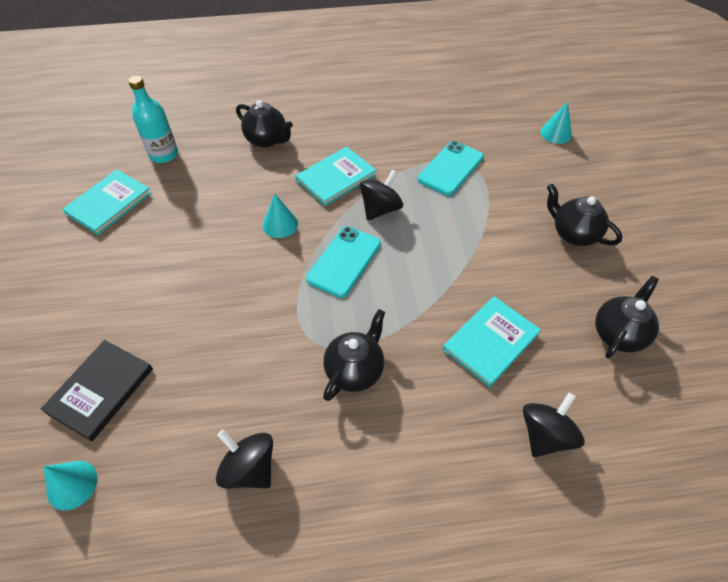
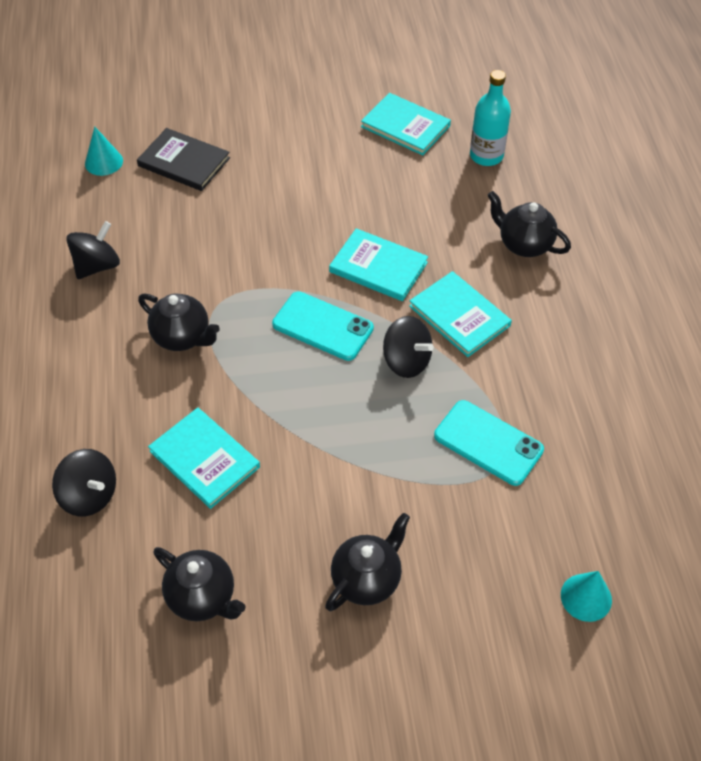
camera: 90 degrees right, 0 degrees up
(267, 140) = (524, 244): black teapot -> black teapot turned 90 degrees clockwise
(280, 224) = (378, 267): turquoise cone -> turquoise book

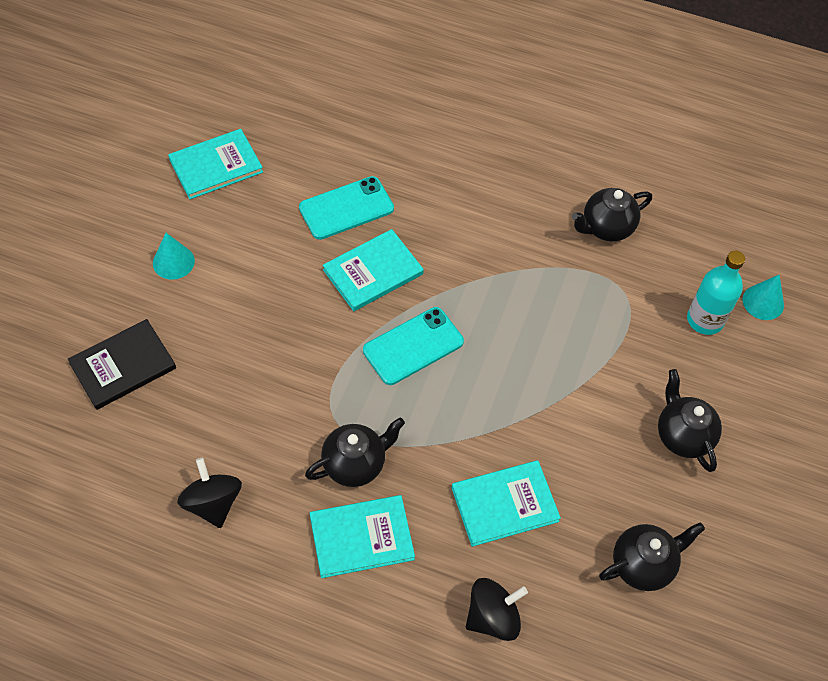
camera: 65 degrees left, 5 degrees up
(104, 162) = (65, 439): turquoise cone -> turquoise cone (173, 262)
(406, 361) = (489, 303): black spinning top -> none
(459, 316) = (464, 242): turquoise book -> turquoise book (361, 537)
(486, 156) = (298, 128): turquoise bottle -> turquoise bottle (705, 320)
(488, 443) = (601, 290): turquoise phone -> turquoise phone (346, 208)
(524, 244) = (417, 158): black teapot -> black teapot (606, 228)

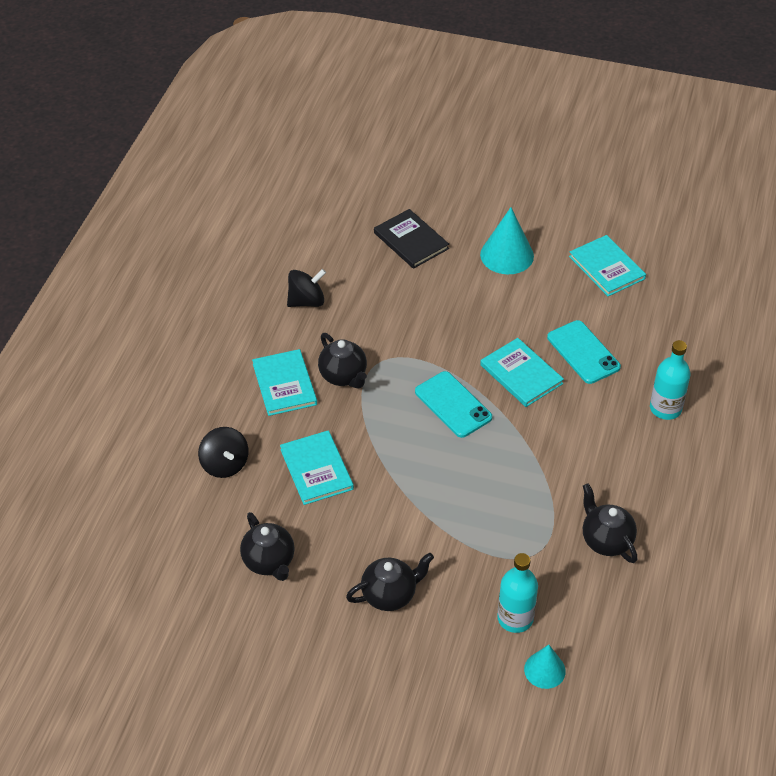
camera: 90 degrees right, 10 degrees down
(173, 262) = (507, 255): turquoise cone -> turquoise cone, size x1.63
(435, 149) = (665, 408): none -> turquoise bottle

